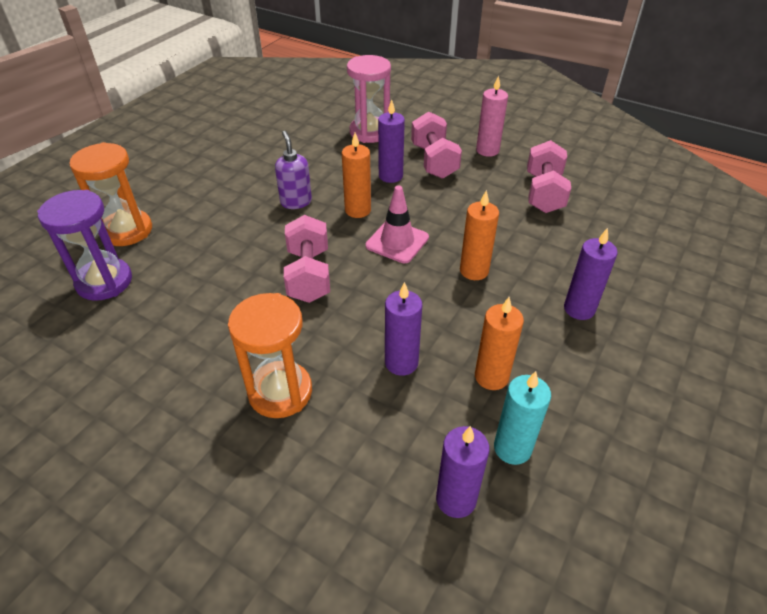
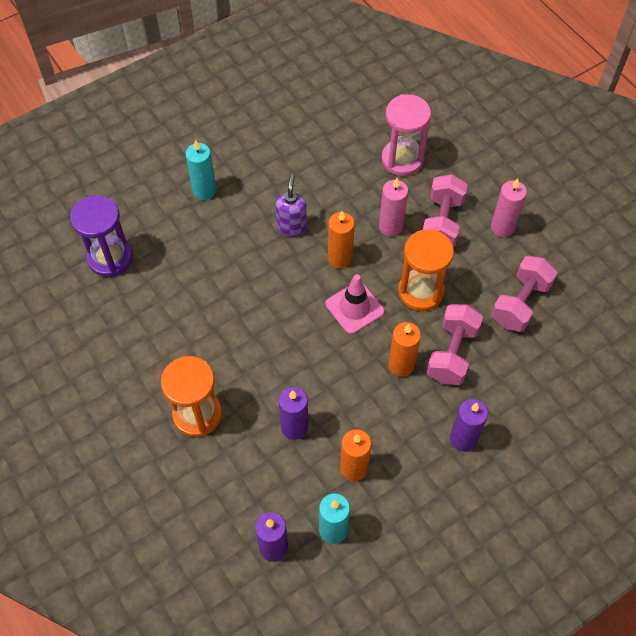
camera: 25 degrees right, 15 degrees up
(127, 230) = (143, 208): orange hourglass -> orange hourglass (421, 291)
(190, 200) = (204, 191): none -> turquoise candle
(309, 275) = (265, 315): pink dumbbell -> pink dumbbell (452, 353)
(390, 176) = (391, 227): purple candle -> pink candle

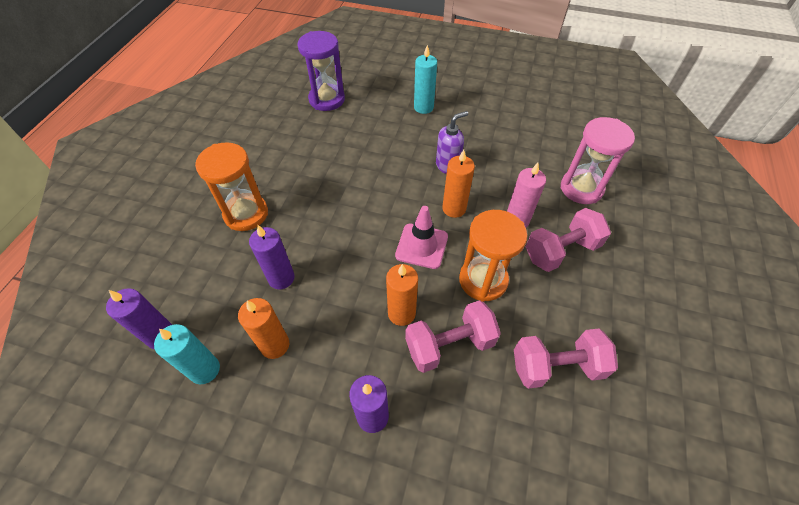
camera: 50 degrees right, 5 degrees down
(502, 227) = (611, 297): pink candle -> none

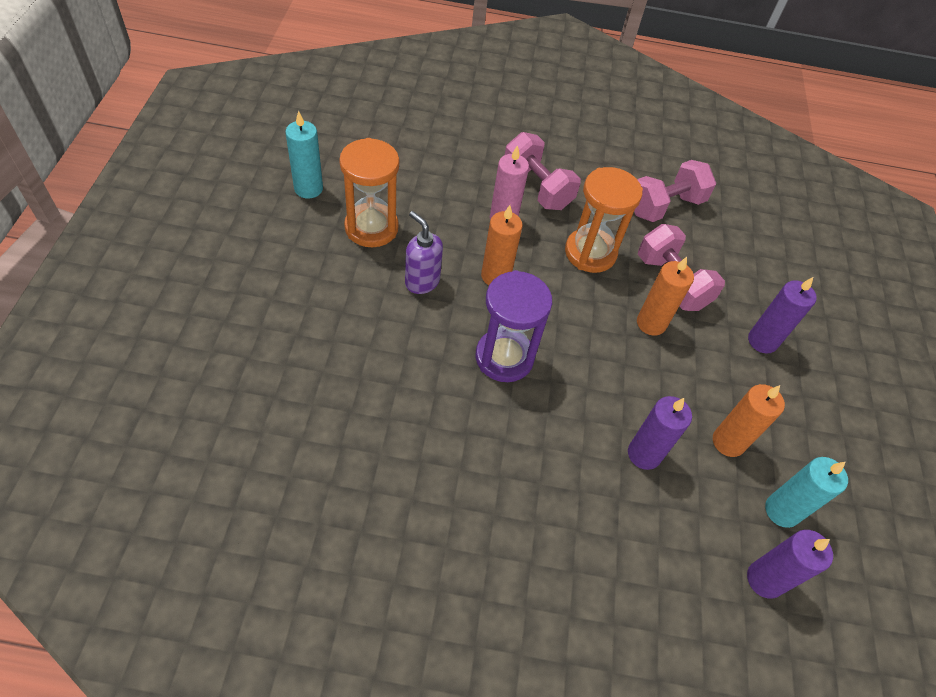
camera: 105 degrees left, 0 degrees up
(246, 214) = (552, 528): orange hourglass -> orange hourglass (371, 228)
(327, 99) = (271, 457): purple hourglass -> purple hourglass (504, 357)
(421, 246) = (559, 307): pink traffic cone -> none
(423, 107) = (295, 311): turquoise candle -> turquoise candle (308, 189)
(556, 366) = (665, 206): pink dumbbell -> pink dumbbell turned 75 degrees clockwise
(581, 188) = (444, 160): pink hourglass -> none

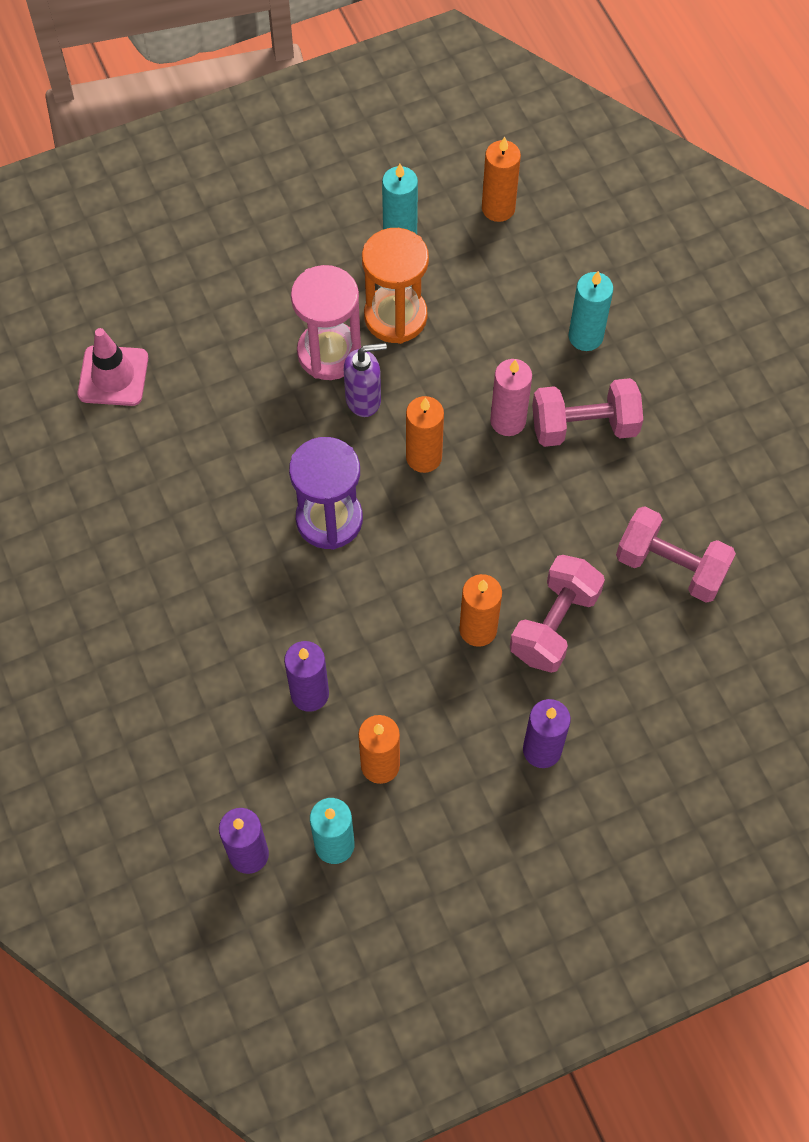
camera: 65 degrees right, 10 degrees up
(254, 428) = (113, 376): none -> pink traffic cone
(340, 134) = (498, 208): none -> orange candle
(366, 279) = (329, 353): none -> pink hourglass
(422, 282) = (364, 399): purple soap dispenser -> purple soap dispenser turned 60 degrees clockwise
(473, 151) = (585, 336): none -> turquoise candle
(537, 187) = (584, 426): pink dumbbell -> pink dumbbell turned 60 degrees clockwise
(590, 253) = (530, 526): orange hourglass -> none

